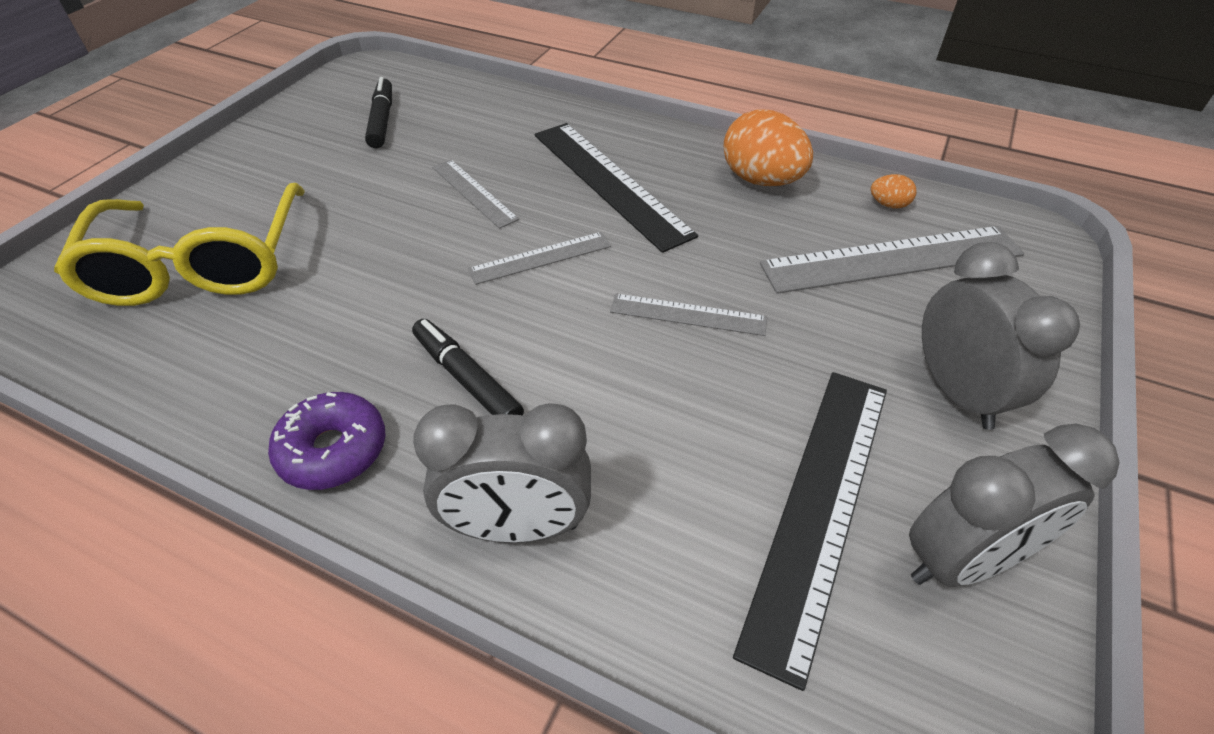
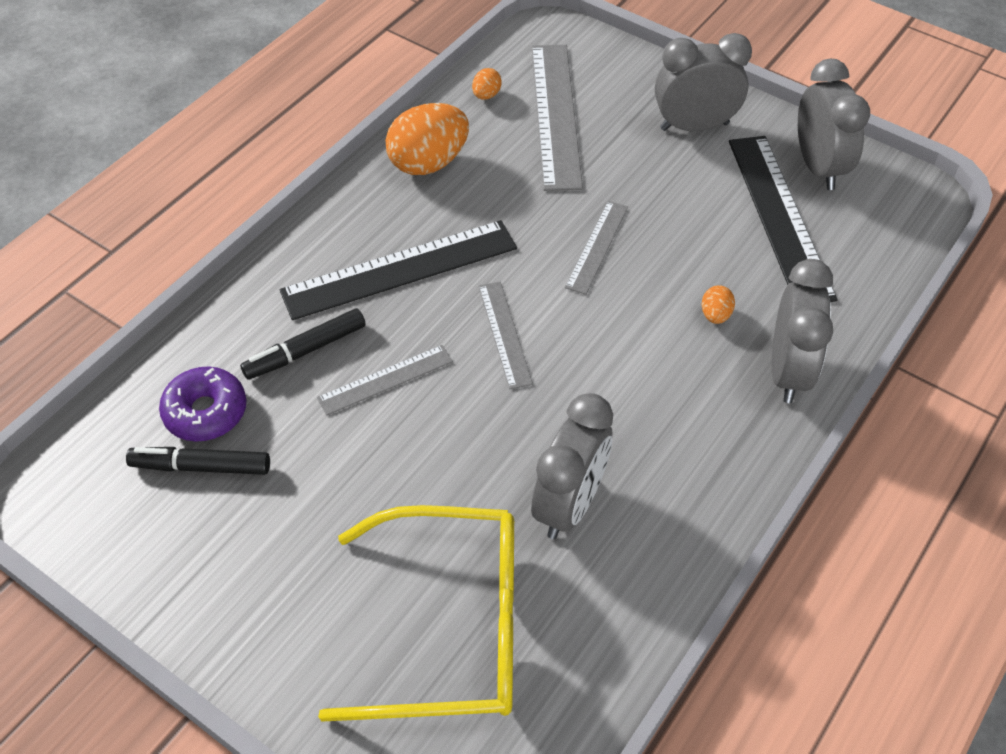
camera: 80 degrees left, 5 degrees up
(321, 327) = (569, 504): none -> grey clock
(333, 450) = (714, 485): purple donut -> purple donut (206, 412)
(467, 379) = (648, 395): black marker -> black marker (305, 351)
(604, 436) = (715, 315): none -> orange egg
(820, 507) = (780, 217): black ruler -> black ruler turned 45 degrees clockwise

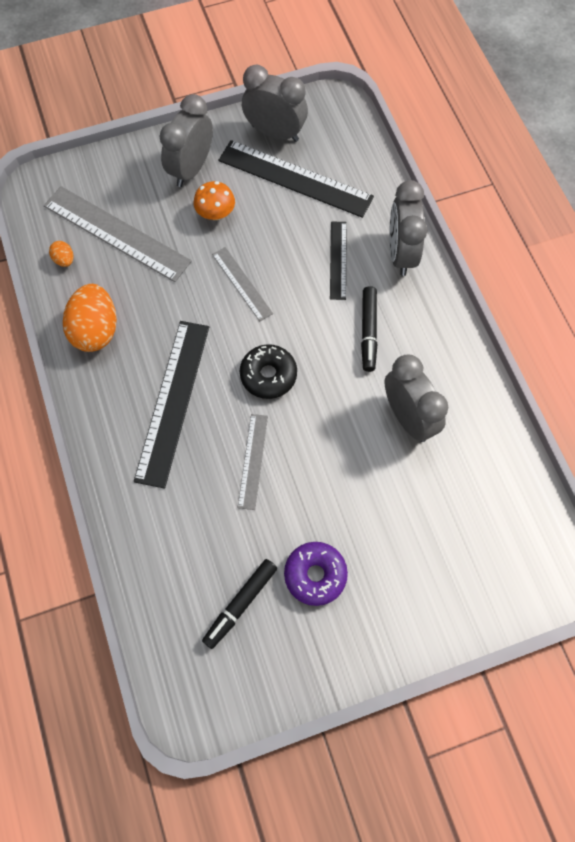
camera: 55 degrees left, 15 degrees up
(206, 412) = (199, 580): purple donut -> purple donut (315, 575)
(305, 351) = (195, 494): black marker -> black marker (368, 332)
(451, 627) = (443, 526): yellow glasses -> none
(504, 334) = (268, 375): grey ruler -> black donut
(661, 176) = (215, 213): none -> orange mushroom
(715, 315) = (338, 260): orange egg -> black ruler
(788, 371) = (401, 253): grey clock -> grey clock turned 135 degrees counterclockwise

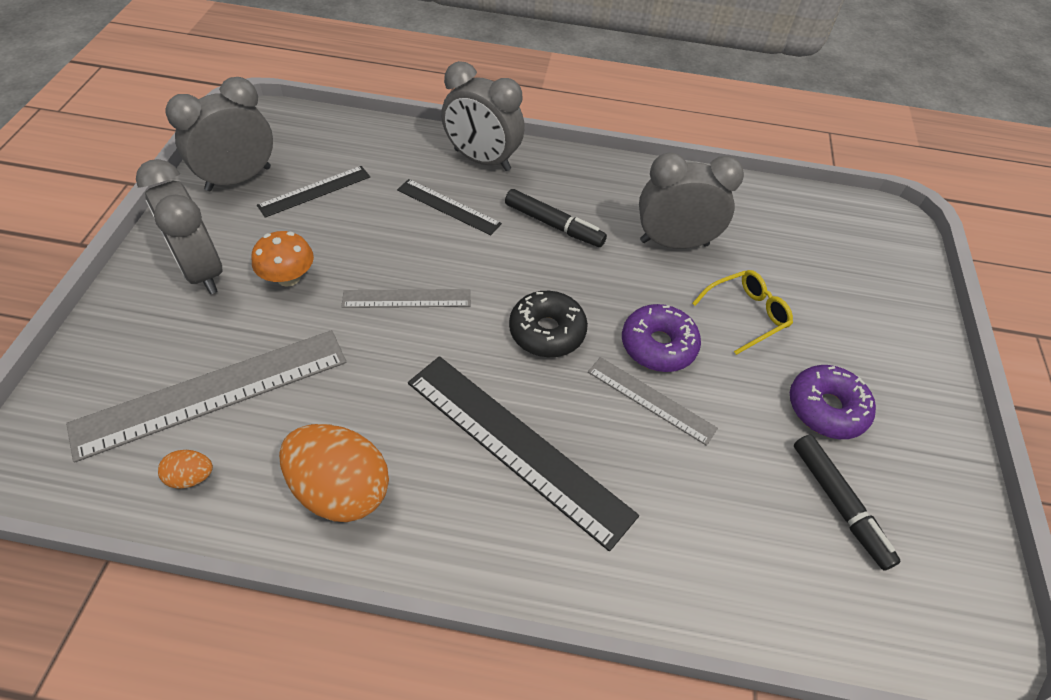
camera: 65 degrees left, 15 degrees down
(295, 178) = (315, 191): black ruler -> black ruler, size x0.54
(301, 447) = (658, 345): none -> purple donut
(369, 494) = (746, 314): none -> yellow glasses

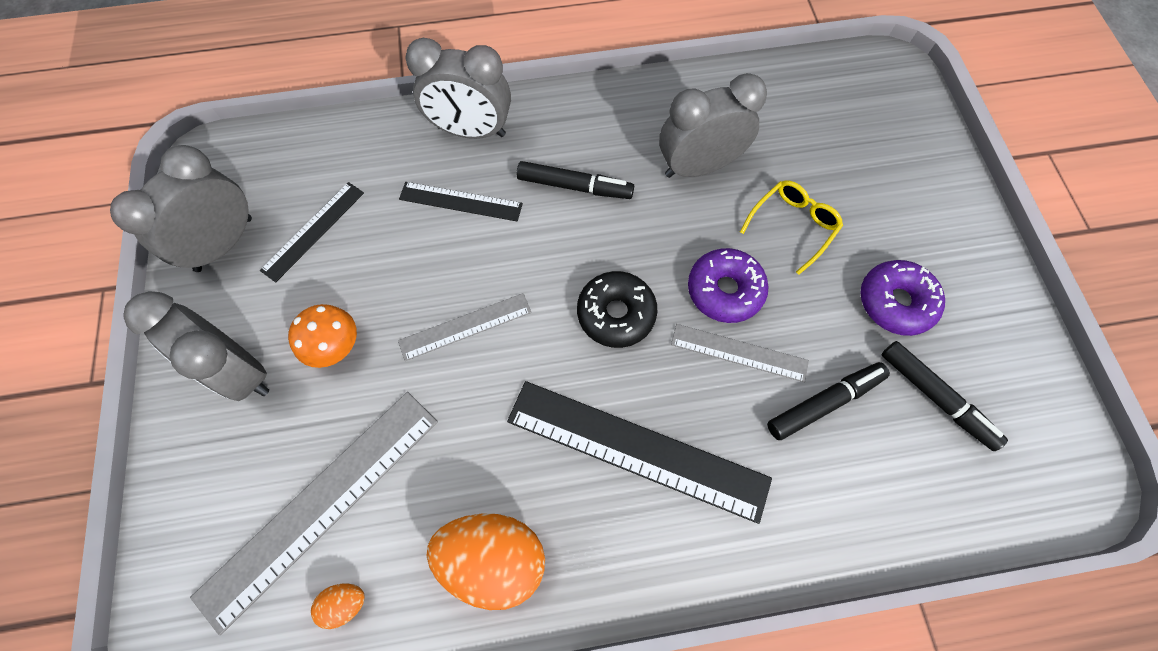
camera: 15 degrees left, 15 degrees up
(719, 470) = (824, 403): none -> black marker

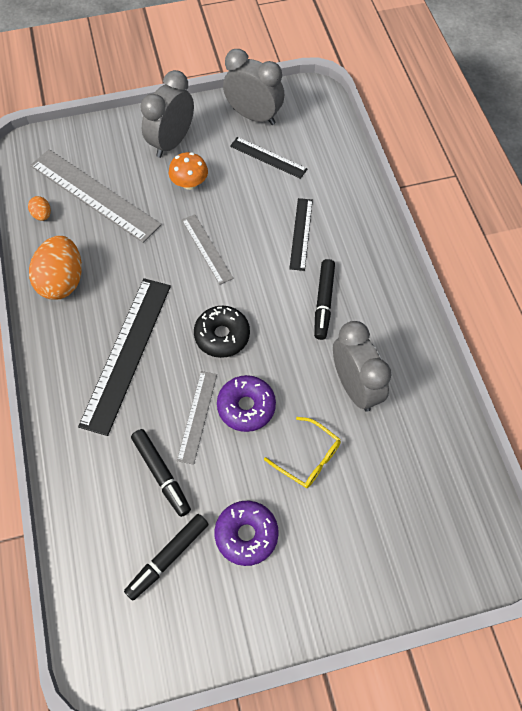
camera: 85 degrees right, 5 degrees down
(471, 131) = (362, 232): grey clock -> none

